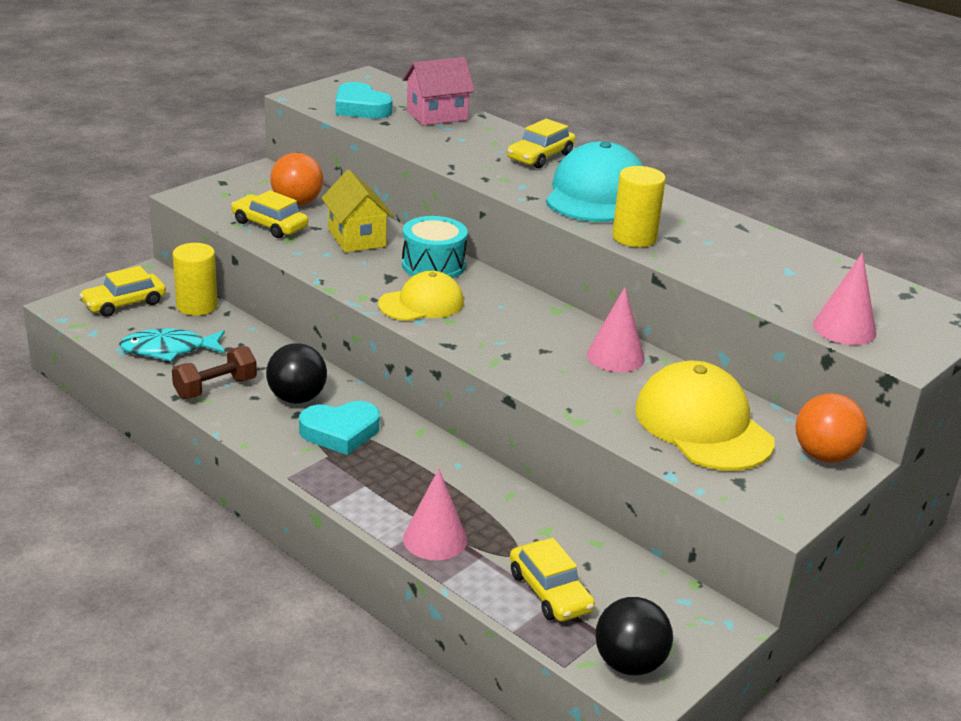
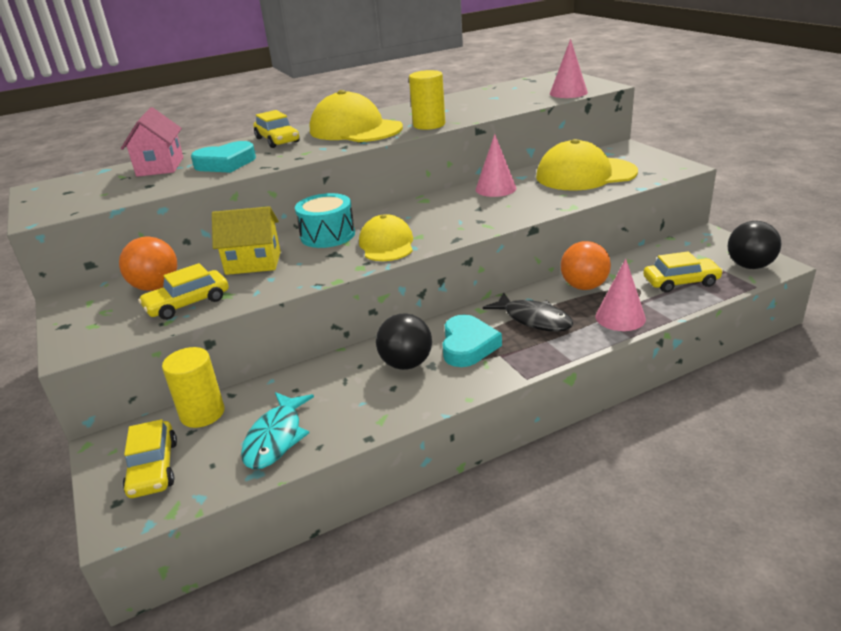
camera: 65 degrees left, 0 degrees up
(215, 388) = (366, 410): brown dumbbell -> none
(360, 108) = (104, 193): turquoise heart -> turquoise heart (226, 163)
(410, 472) = (533, 319): none -> black fish
(596, 194) = (355, 129): turquoise cap -> yellow cap
(824, 455) = (621, 151): orange ball -> orange ball (584, 286)

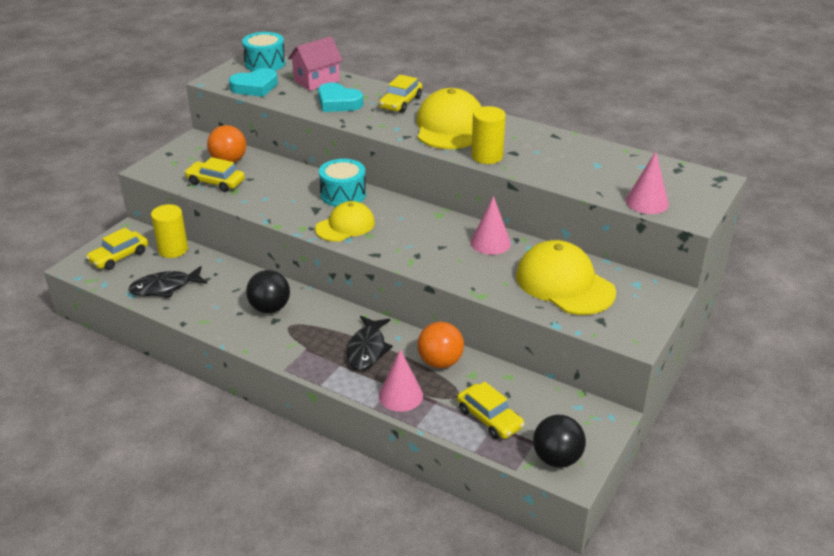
camera: 55 degrees right, 5 degrees up
(65, 185) = (265, 63): none -> turquoise drum
(253, 263) = (282, 182): yellow house -> none
(276, 438) = (165, 287): turquoise fish -> black fish
(468, 346) = (309, 328): turquoise heart -> turquoise heart (255, 87)

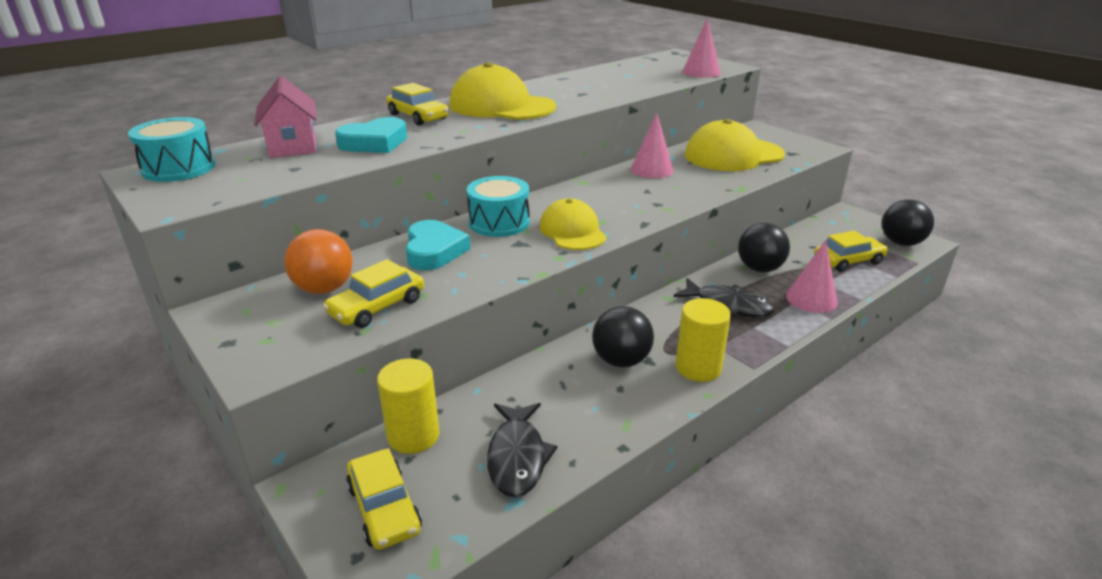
camera: 70 degrees left, 5 degrees down
(255, 87) = (248, 182): turquoise heart -> turquoise heart (434, 251)
(440, 362) = (759, 269): orange ball -> black ball
(487, 156) = (581, 102): yellow cylinder -> yellow cylinder (698, 368)

